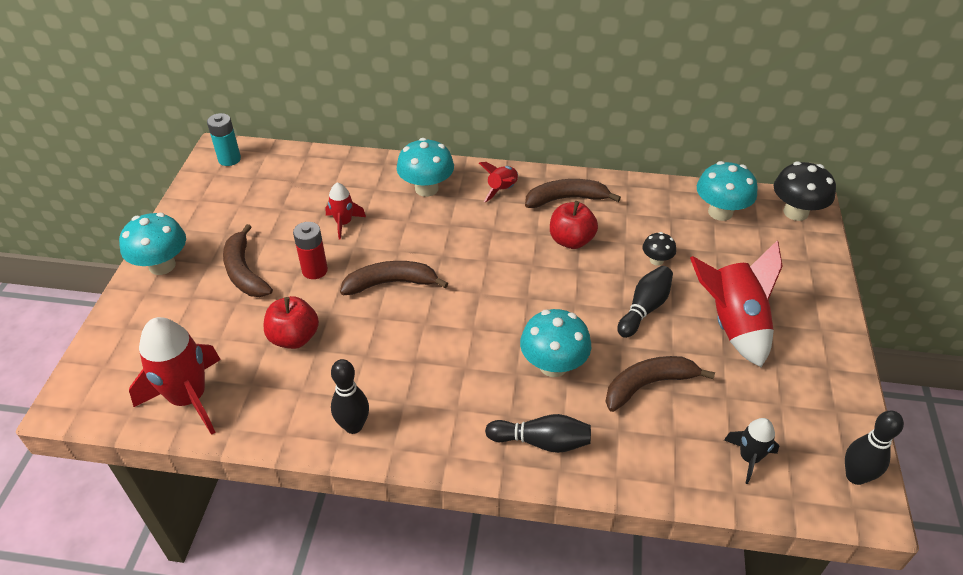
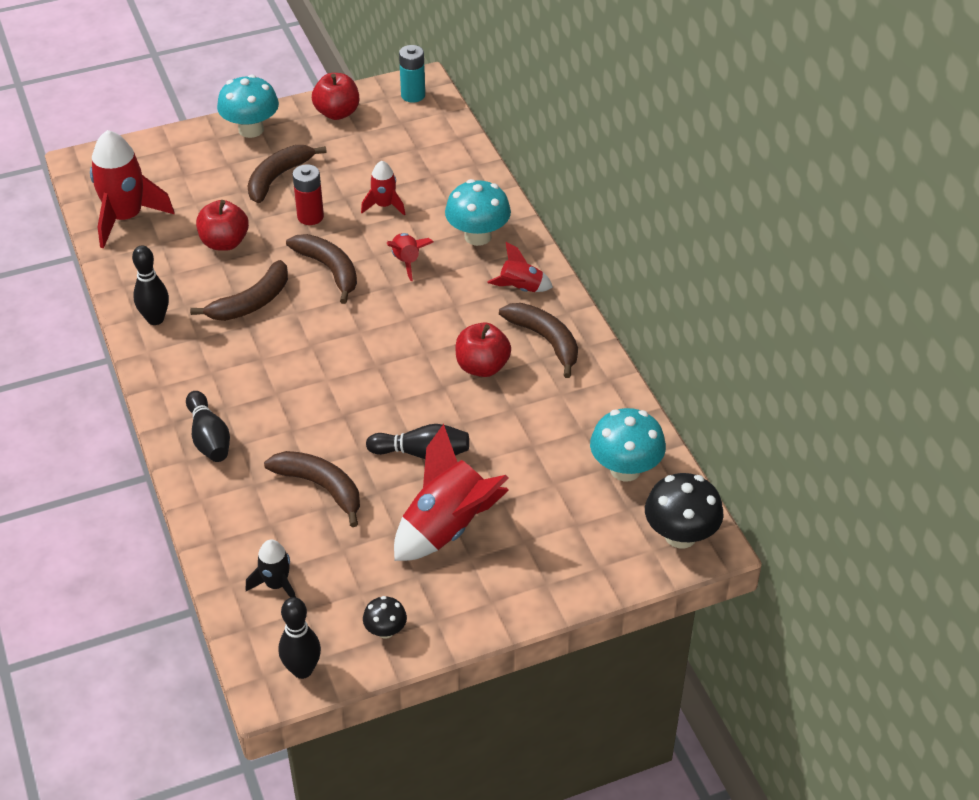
camera: 60 degrees right, 0 degrees up
(201, 207) = (337, 113): none -> red apple
(389, 347) = (252, 302): none -> brown banana
(421, 235) = (407, 261): none -> red rocket
(553, 365) = (302, 414): turquoise mushroom -> none
(656, 260) = (502, 440): black mushroom -> black mushroom (385, 631)

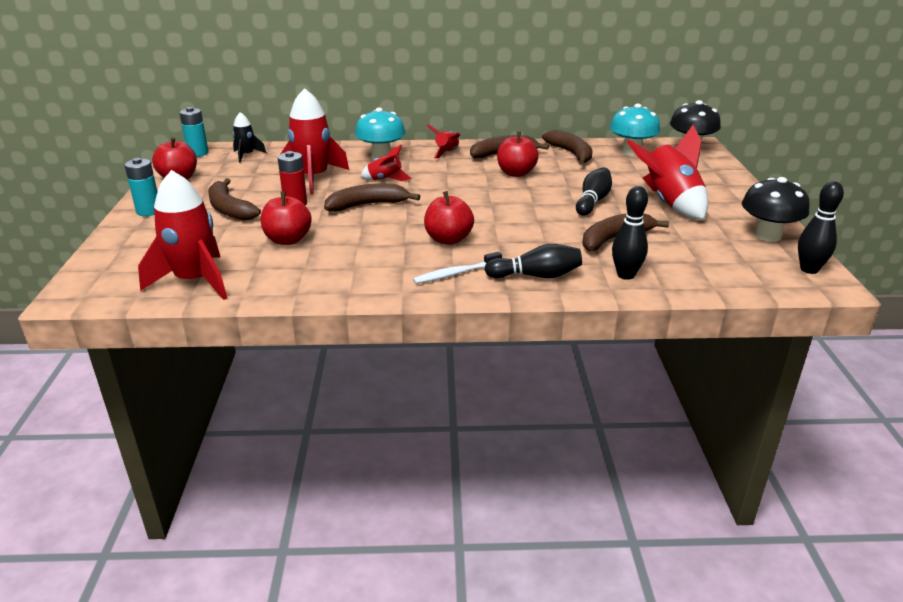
camera: 70 degrees left, 15 degrees down
(155, 319) = (360, 283): black bowling pin -> black bowling pin (625, 275)
(194, 378) = (455, 274): none -> white toothbrush
(251, 129) = (149, 211): turquoise mushroom -> turquoise battery
(252, 302) = (378, 238): brown banana -> brown banana (571, 153)
(268, 354) = (448, 239): none -> red apple
(276, 584) = (717, 268): black rocket -> black rocket (246, 155)
(384, 205) = (313, 178): red rocket -> red rocket, size x1.89
(385, 631) = (767, 235): black mushroom -> black mushroom, size x1.86

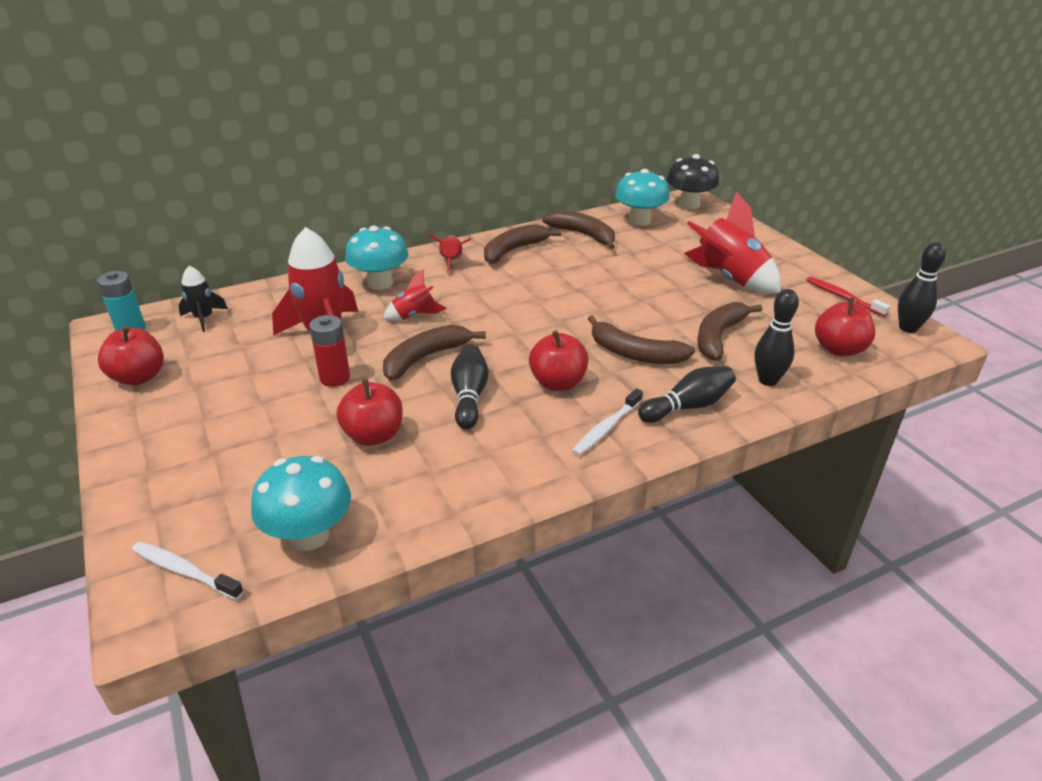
camera: 25 degrees left, 5 degrees up
(110, 279) = (184, 571): none -> white toothbrush
(149, 211) = (142, 442): turquoise battery -> none
(195, 281) = (309, 535): red rocket -> turquoise mushroom
(229, 209) = (255, 409): brown banana -> brown banana (634, 353)
(516, 173) = (550, 274): red apple -> red apple (839, 349)
(593, 201) = (658, 293): black bowling pin -> black bowling pin (469, 396)
(767, 235) = (843, 297): black mushroom -> red toothbrush

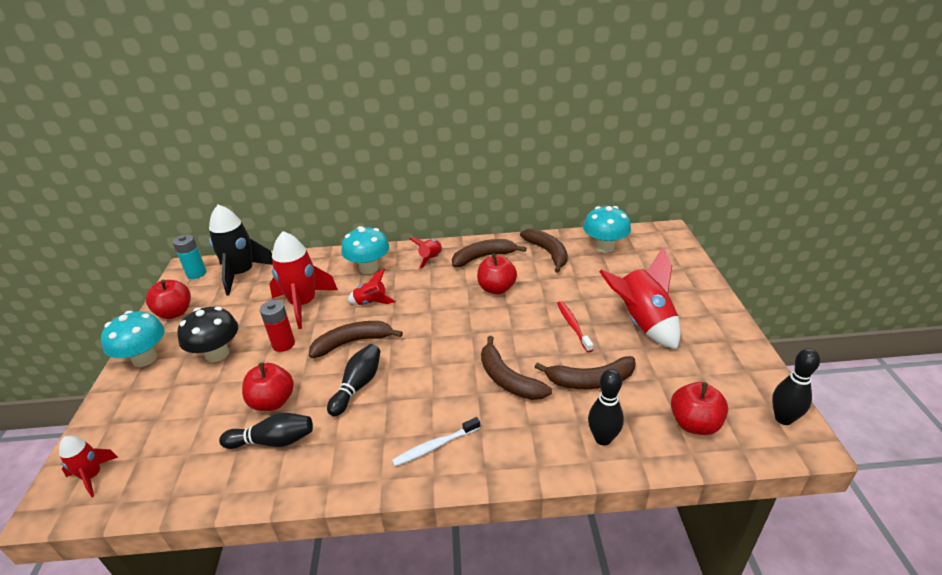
camera: 25 degrees right, 0 degrees up
(184, 571) = (92, 476): white toothbrush -> red rocket
(204, 318) = (242, 274): black rocket -> black rocket, size x1.89
(309, 535) = (177, 474): turquoise mushroom -> turquoise mushroom (145, 358)
(558, 383) = (429, 391): red apple -> red apple (496, 288)
(688, 406) = (514, 445): black bowling pin -> black bowling pin (273, 441)
(689, 204) = (660, 238): black mushroom -> black mushroom (217, 354)
(718, 337) = (590, 381): brown banana -> brown banana turned 150 degrees counterclockwise
(843, 297) = (739, 367): red toothbrush -> red toothbrush (573, 326)

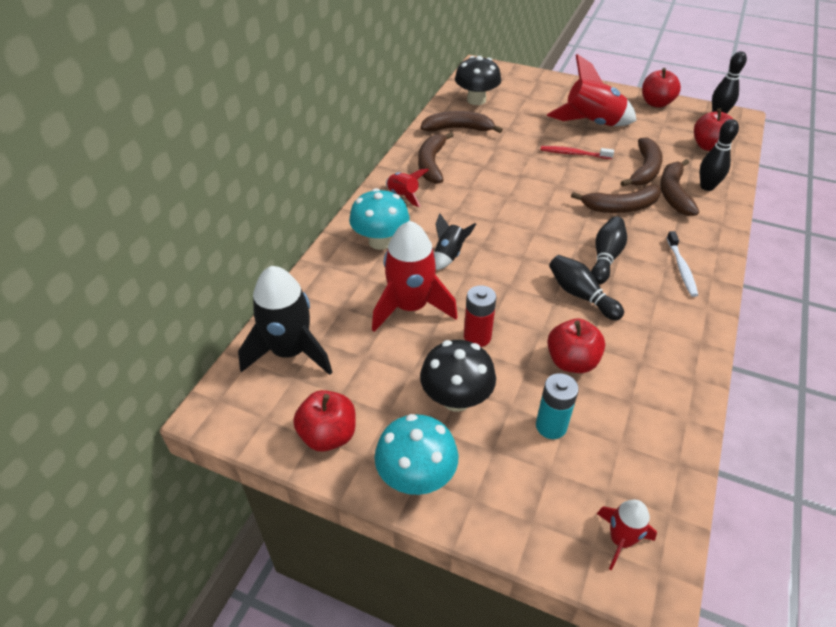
camera: 65 degrees left, 10 degrees up
(196, 273) = (242, 401): turquoise battery -> turquoise battery (551, 426)
(273, 441) = (631, 370): black bowling pin -> black bowling pin (605, 257)
(352, 342) = (510, 284): brown banana -> brown banana (673, 194)
(371, 302) = (449, 255): red rocket -> black rocket
(496, 288) = (490, 173): red apple -> red apple (656, 103)
(604, 247) = (476, 100): turquoise mushroom -> black mushroom

